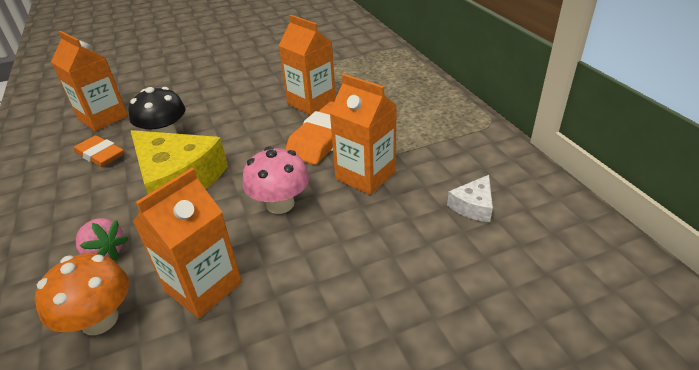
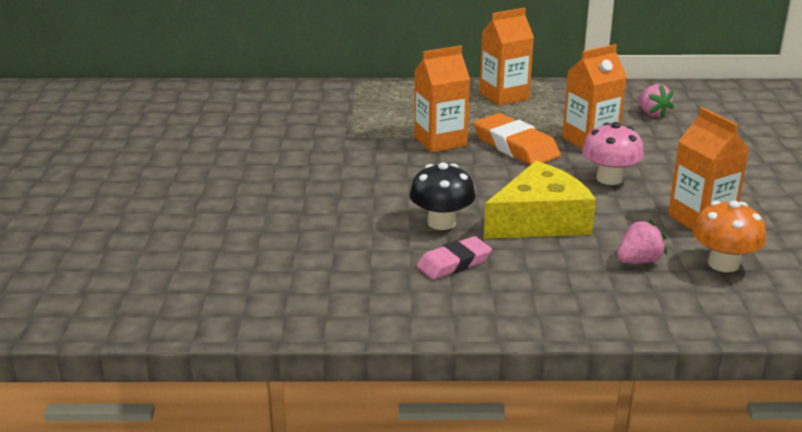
camera: 70 degrees left, 10 degrees down
(100, 155) = (454, 263): orange eraser -> pink eraser
(103, 118) = (358, 261): orange carton -> orange carton (504, 96)
(473, 206) = (652, 114): white cheese -> pink strawberry

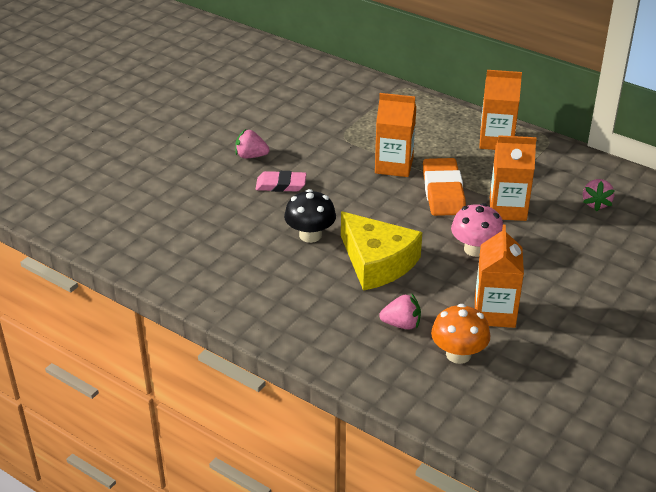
camera: 35 degrees right, 10 degrees up
(281, 178) = (251, 156): none -> pink strawberry
(454, 263) = (280, 270): pink eraser -> pink eraser (281, 185)
(540, 220) = (377, 262): yellow cheese -> yellow cheese turned 45 degrees clockwise

